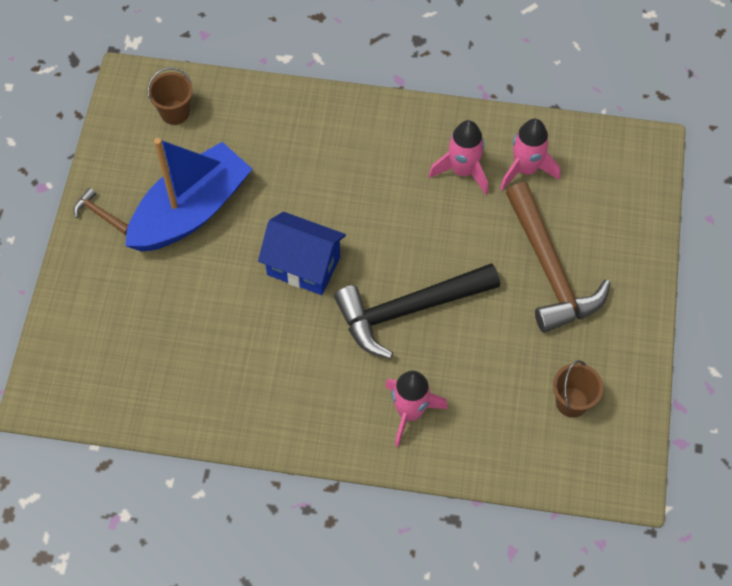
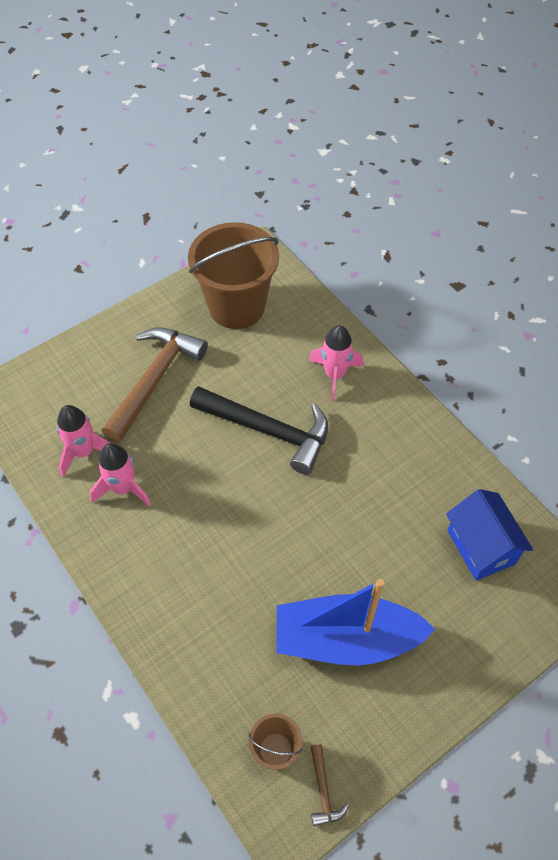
camera: 135 degrees left, 5 degrees down
(100, 214) = (422, 705): brown hammer -> brown hammer (323, 791)
(303, 266) = (305, 519): blue house -> blue house (481, 547)
(572, 402) = (236, 306): brown bucket -> brown bucket, size x2.23

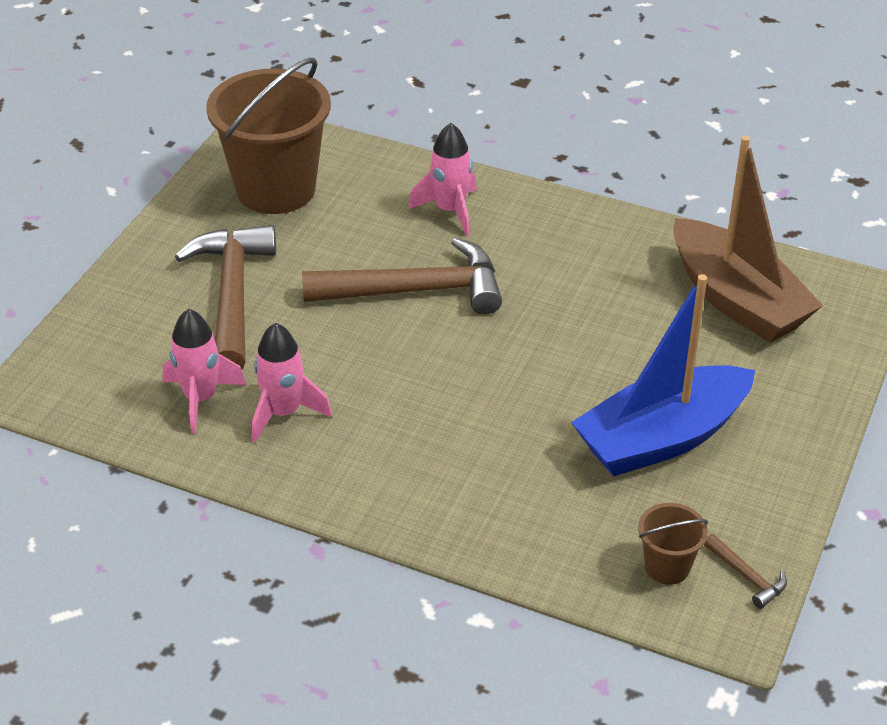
camera: 30 degrees left, 15 degrees down
(269, 431) = (416, 290): black hammer -> brown hammer
(481, 547) = (737, 300): blue house -> brown boat

